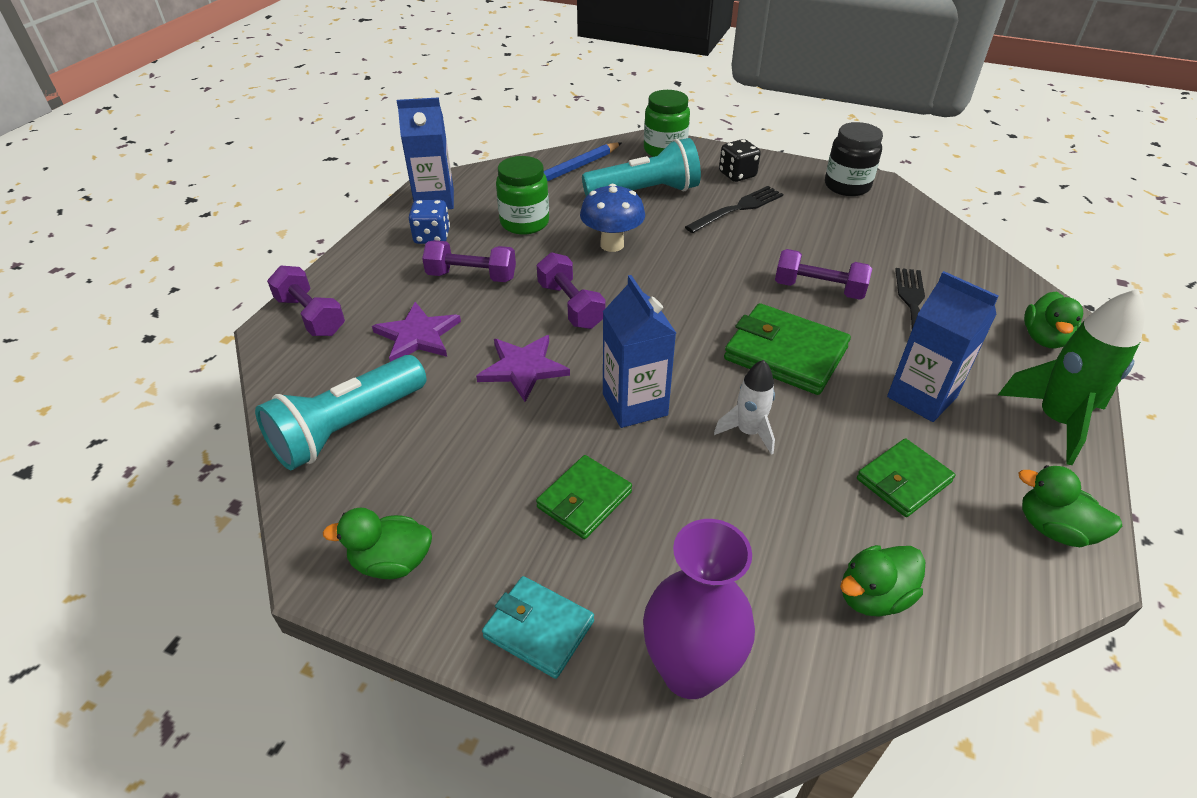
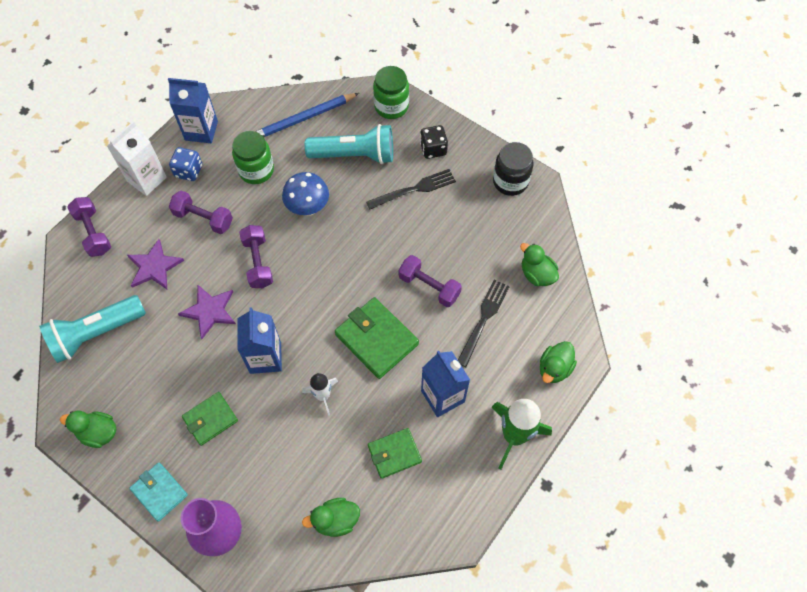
camera: 15 degrees right, 20 degrees up
(375, 252) = (146, 179): none -> white carton
(1053, 529) = (459, 508): green duck -> green duck (537, 274)

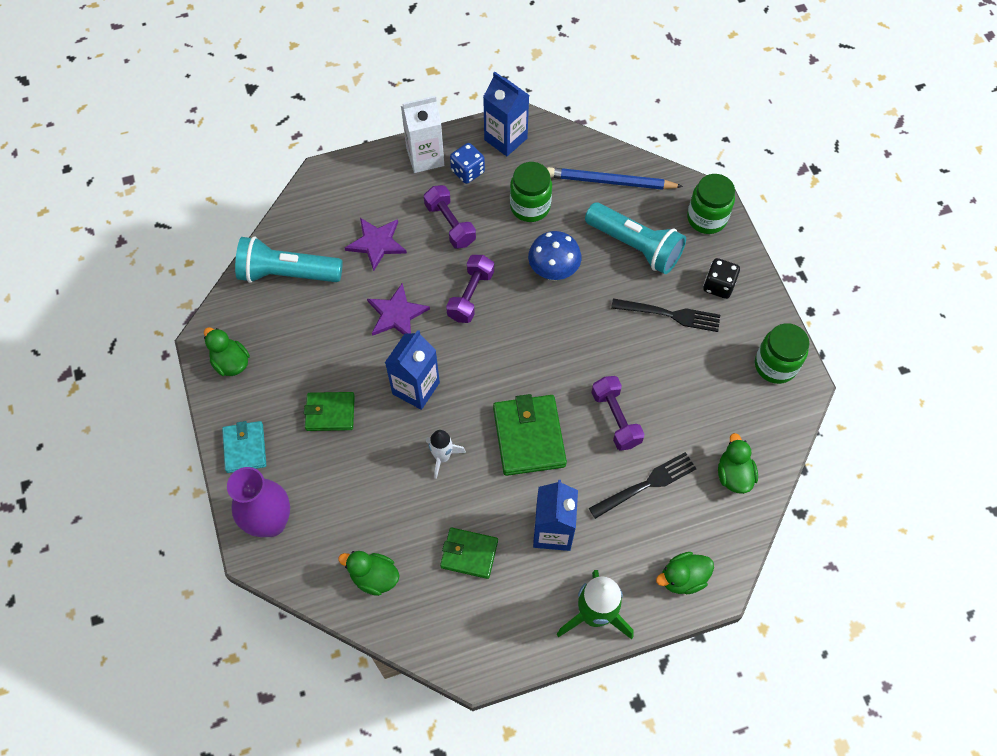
camera: 35 degrees right, 0 degrees up
(93, 233) = (346, 180): purple dumbbell -> none
(510, 181) = (775, 365): black jar -> green jar

